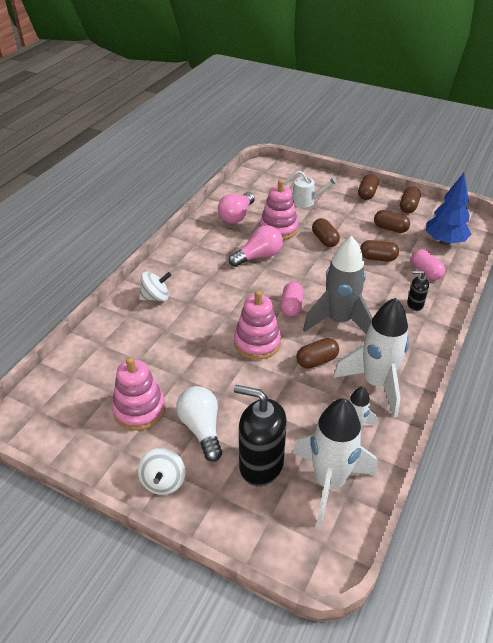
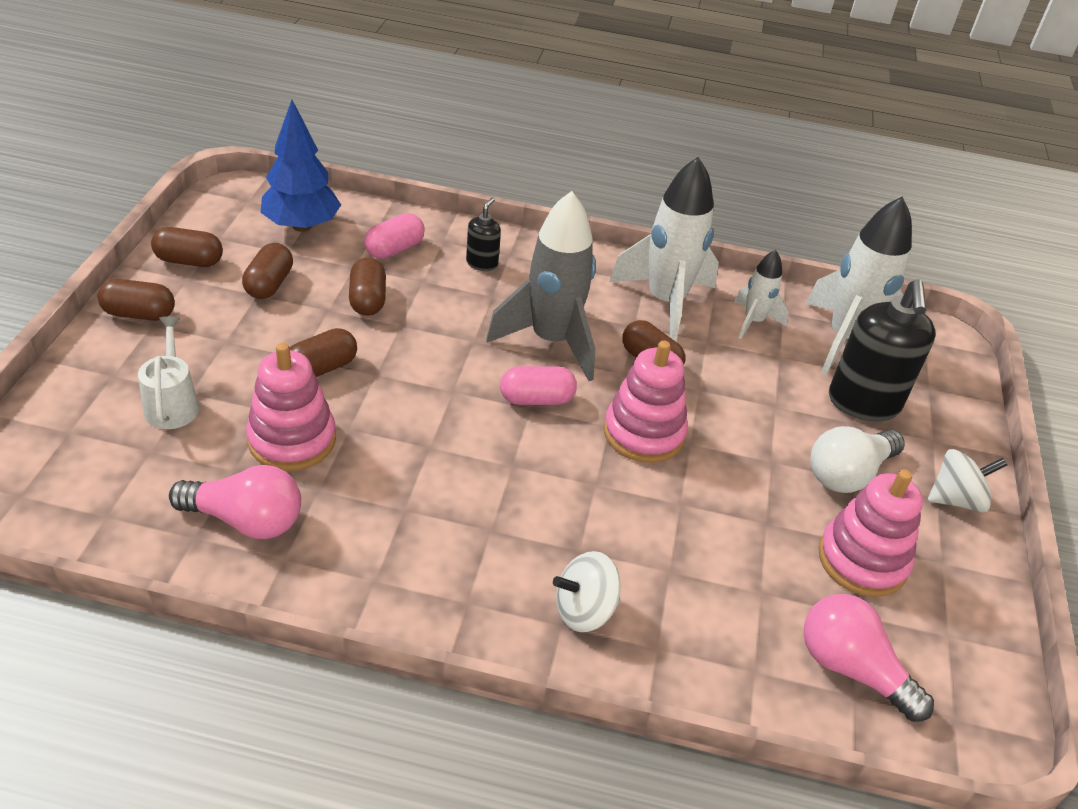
camera: 110 degrees left, 0 degrees up
(156, 297) = (584, 610): white spinning top -> white spinning top turned 75 degrees counterclockwise
(258, 256) = (399, 461): pink light bulb -> pink light bulb (852, 669)
(414, 304) = (482, 263): black soap dispenser -> black soap dispenser turned 150 degrees counterclockwise

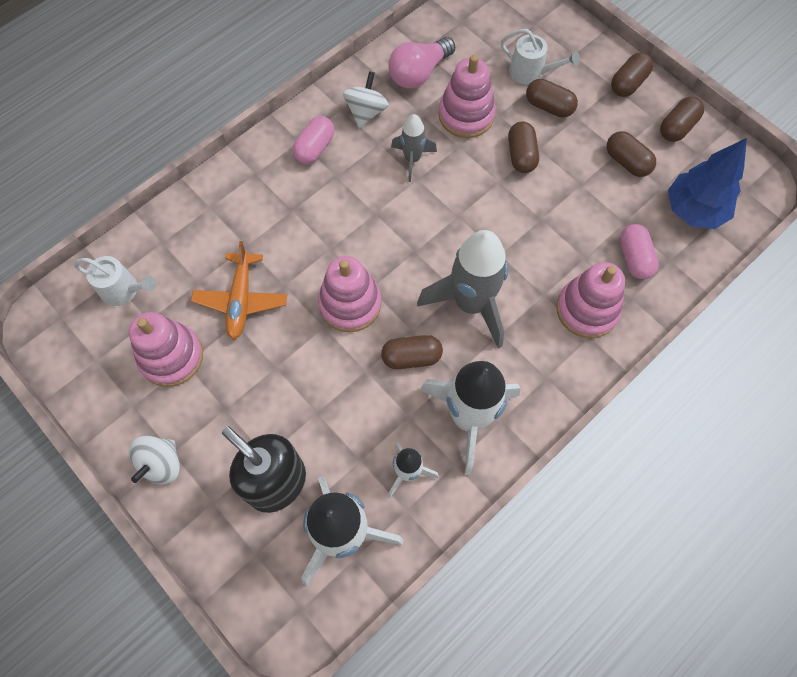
camera: 130 degrees right, 25 degrees up
(367, 300) = (579, 211): brown capsule -> brown capsule (549, 106)
(404, 463) = (412, 159): none -> grey rocket
(482, 263) = (587, 309): black soap dispenser -> pink stacking toy
(536, 399) = (420, 259): pink capsule -> pink capsule (315, 148)
(584, 610) = (255, 188): white spinning top -> white spinning top (366, 112)
(737, 533) = (241, 300): none -> orange plane
(848, 473) = (231, 409): white light bulb -> none
(852, 669) = (123, 290): pink light bulb -> white watering can

